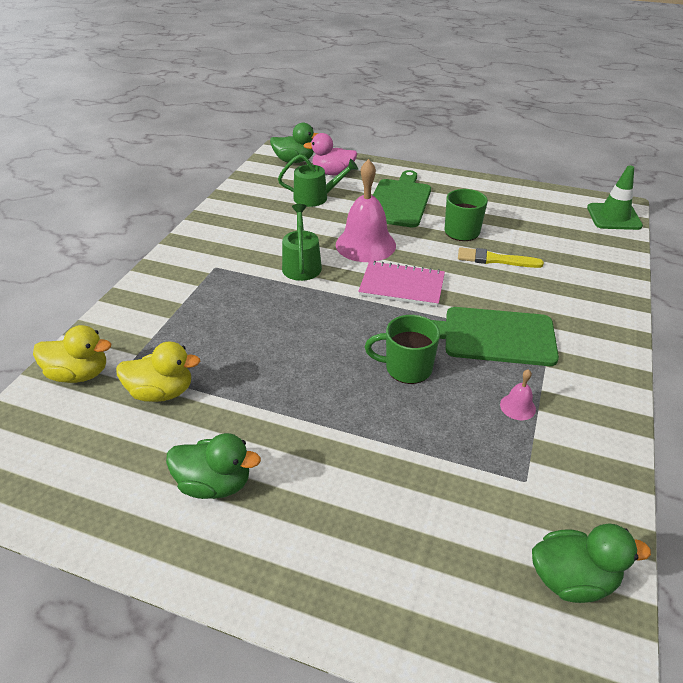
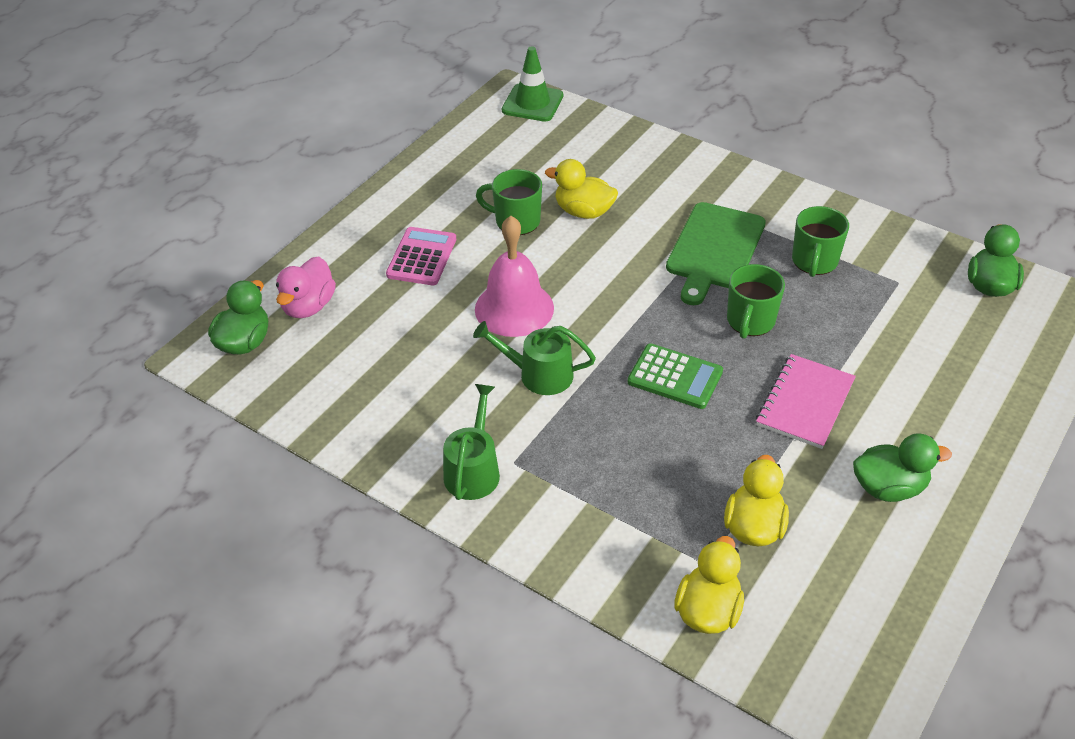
camera: 75 degrees left, 5 degrees up
(215, 484) = (889, 487): green duck -> green duck turned 60 degrees clockwise
(315, 198) = (373, 336): green watering can -> green watering can (473, 470)
(320, 330) = (675, 377): none -> green calculator
(399, 201) = (421, 257): green cutting board -> pink calculator
(402, 286) = (611, 295): pink notebook -> pink notebook (805, 403)
(495, 259) = (583, 212): yellow brush -> yellow duck
(517, 407) = (814, 262): pink bell -> green mug

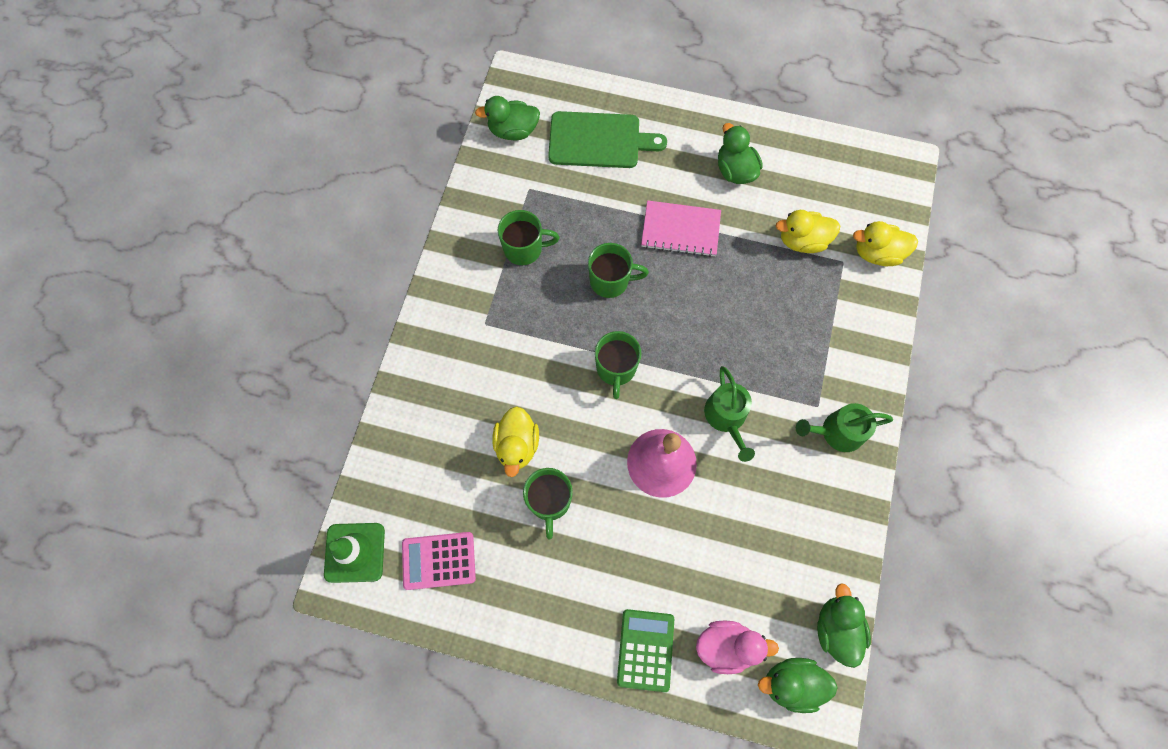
camera: 110 degrees left, 25 degrees up
(268, 393) = (836, 628): none -> green duck
(421, 257) = (627, 569): pink calculator -> pink calculator (439, 561)
(637, 299) = (616, 369): none -> green mug
(675, 377) = (690, 319): green calculator -> green calculator (645, 649)
(714, 249) = (534, 325): green cutting board -> green cutting board (599, 141)

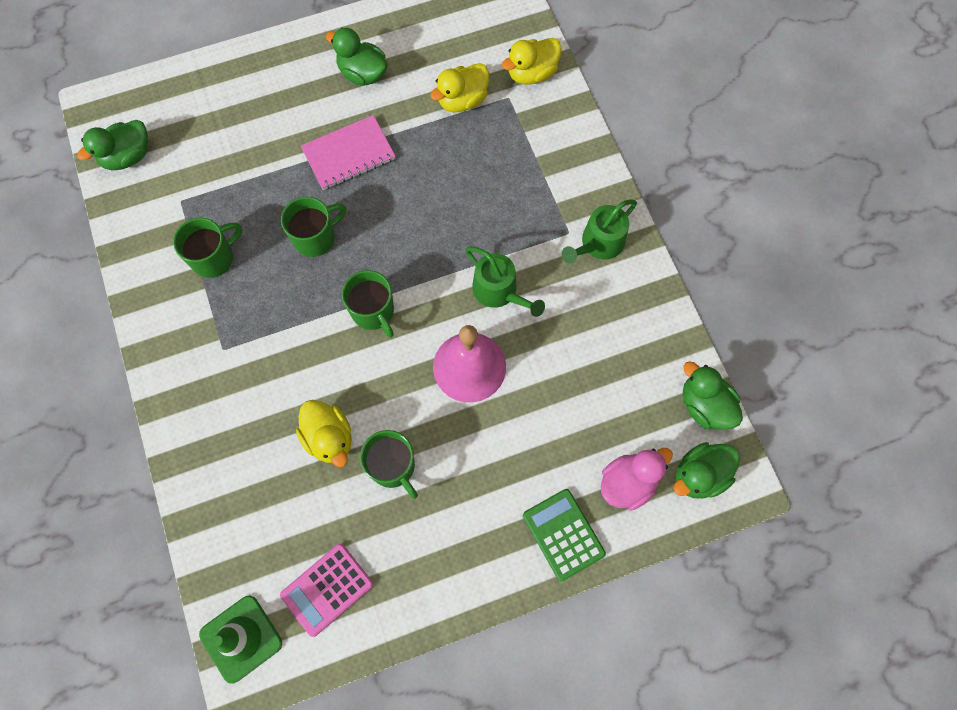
camera: 35 degrees left, 0 degrees up
(599, 141) = (218, 118): green cutting board -> none

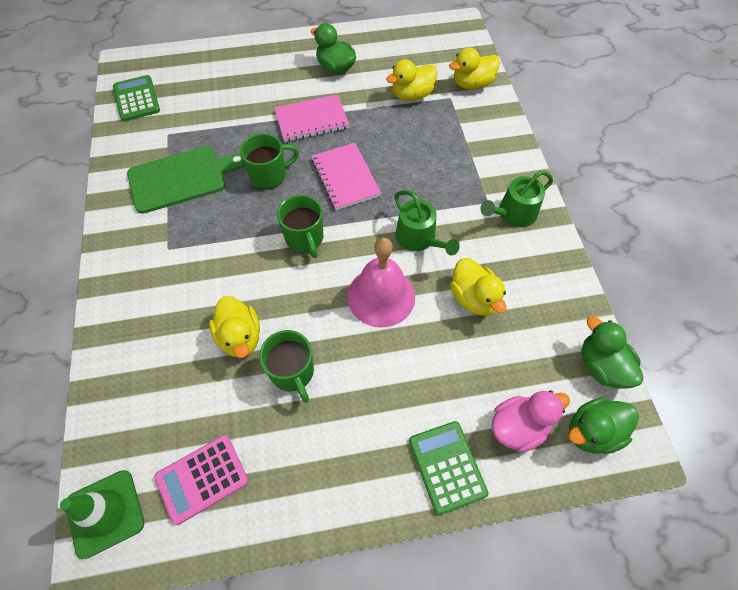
camera: 10 degrees right, 10 degrees down
(127, 157) = (136, 99): green duck -> green calculator
(214, 258) = (182, 178): green mug -> green cutting board
(404, 227) = (345, 177): none -> pink notebook
(567, 352) = (473, 298): none -> yellow duck

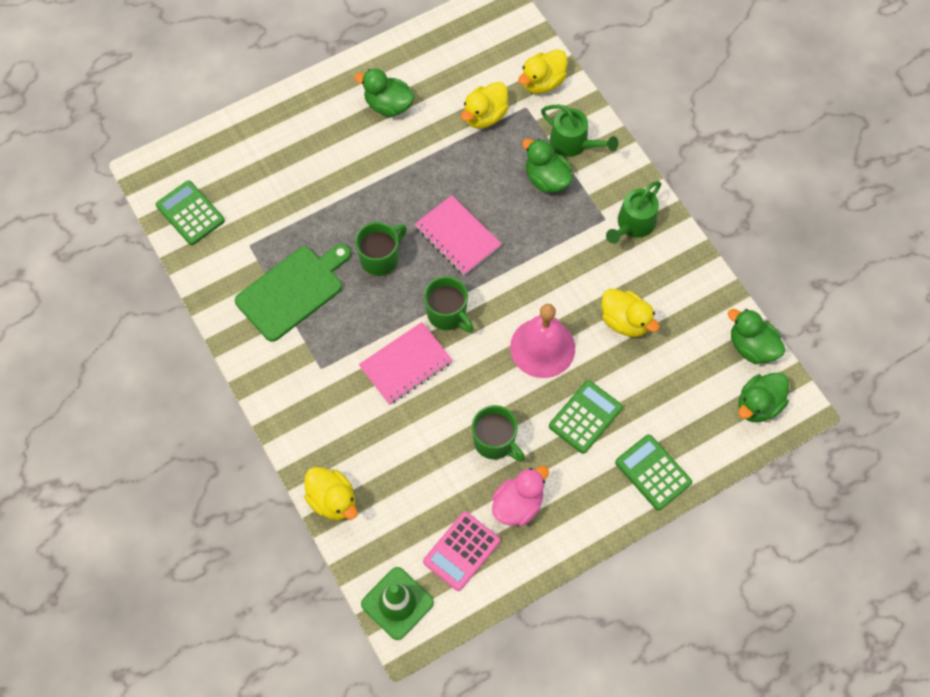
camera: 20 degrees left, 5 degrees up
(240, 337) = (434, 427): yellow duck -> yellow duck (332, 500)
(311, 120) = (393, 180): pink notebook -> pink notebook (406, 364)
(396, 379) = (585, 417): none -> green calculator
(418, 238) = (554, 279): green watering can -> green watering can (573, 143)
(445, 155) = (546, 179): none -> green duck
(518, 427) = (699, 421): pink duck -> pink duck (518, 505)

